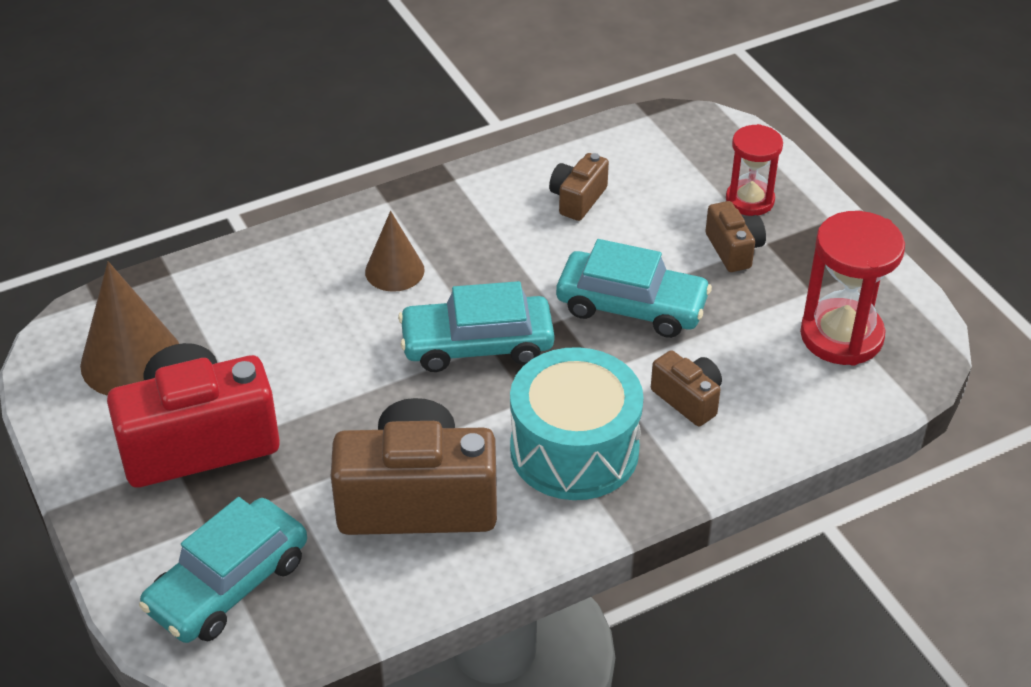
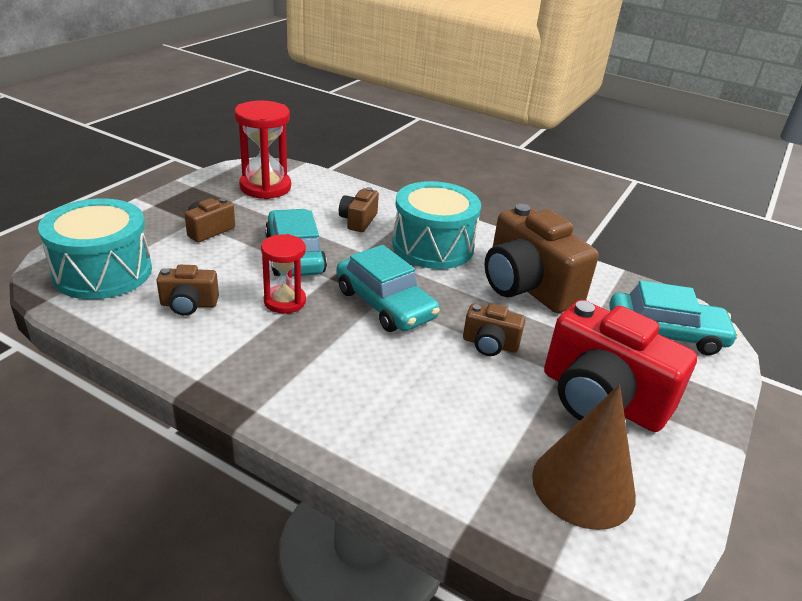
camera: 125 degrees left, 10 degrees down
(344, 398) = (490, 344): none -> brown camera
(394, 270) = (343, 370): brown cone -> none
(679, 155) = (103, 272): none -> turquoise drum
(750, 200) = (148, 234): red hourglass -> red hourglass (285, 301)

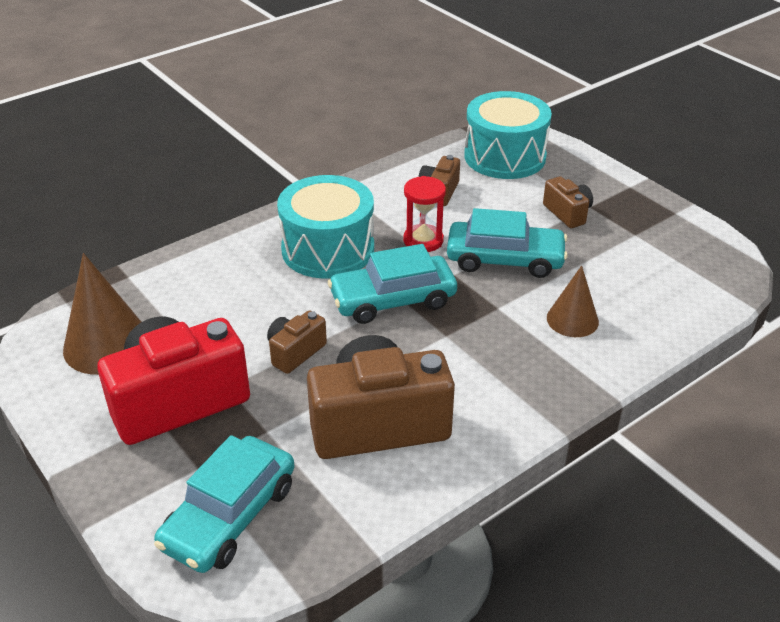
camera: 115 degrees right, 5 degrees up
(265, 187) = (670, 262): red hourglass -> none
(358, 221) = (572, 320): brown camera -> brown cone
(433, 246) = (495, 368): turquoise drum -> turquoise drum (328, 249)

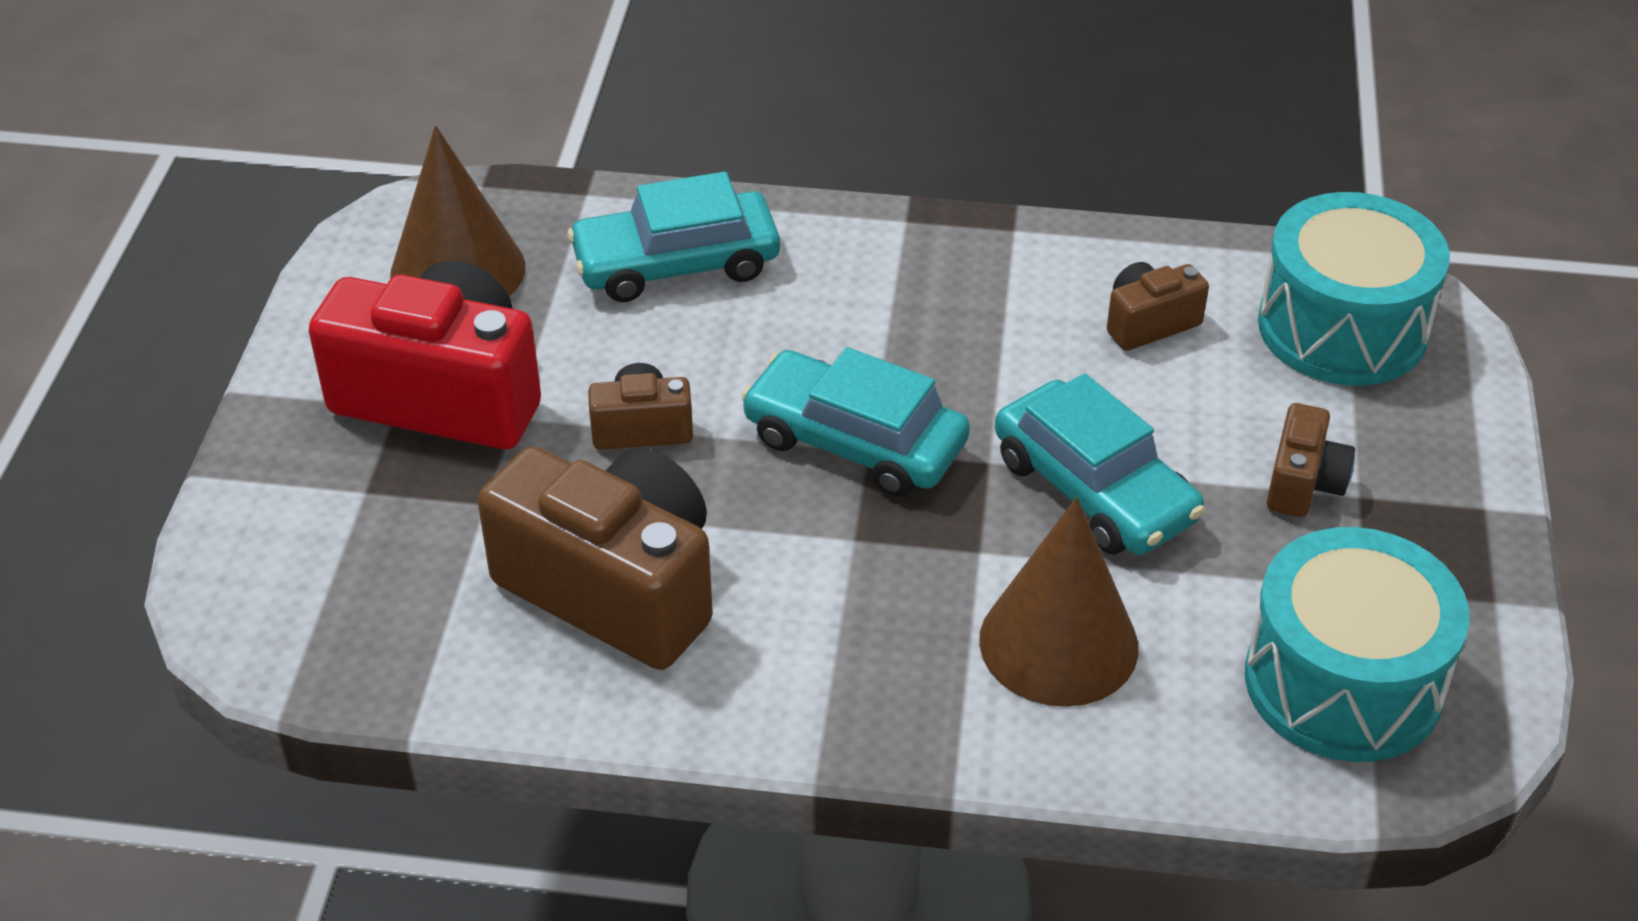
camera: 45 degrees right, 5 degrees up
(229, 516) = (327, 570): turquoise car -> turquoise car (676, 264)
(328, 249) = (870, 312): turquoise drum -> turquoise drum (1343, 682)
(423, 240) = (1017, 383): red hourglass -> none
(572, 320) = (1058, 643): brown cone -> brown cone, size x1.61

